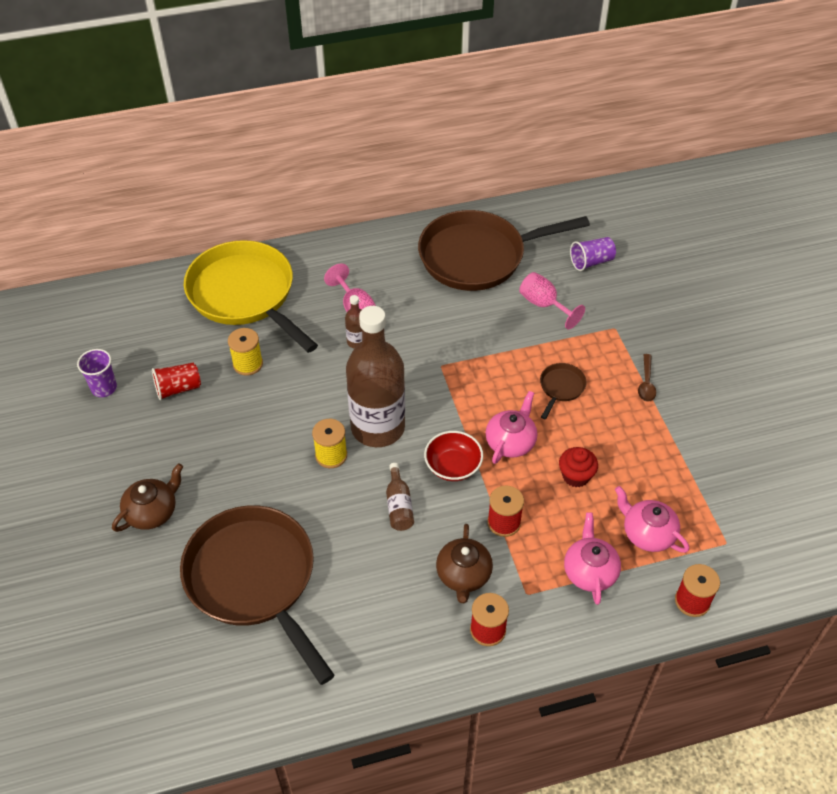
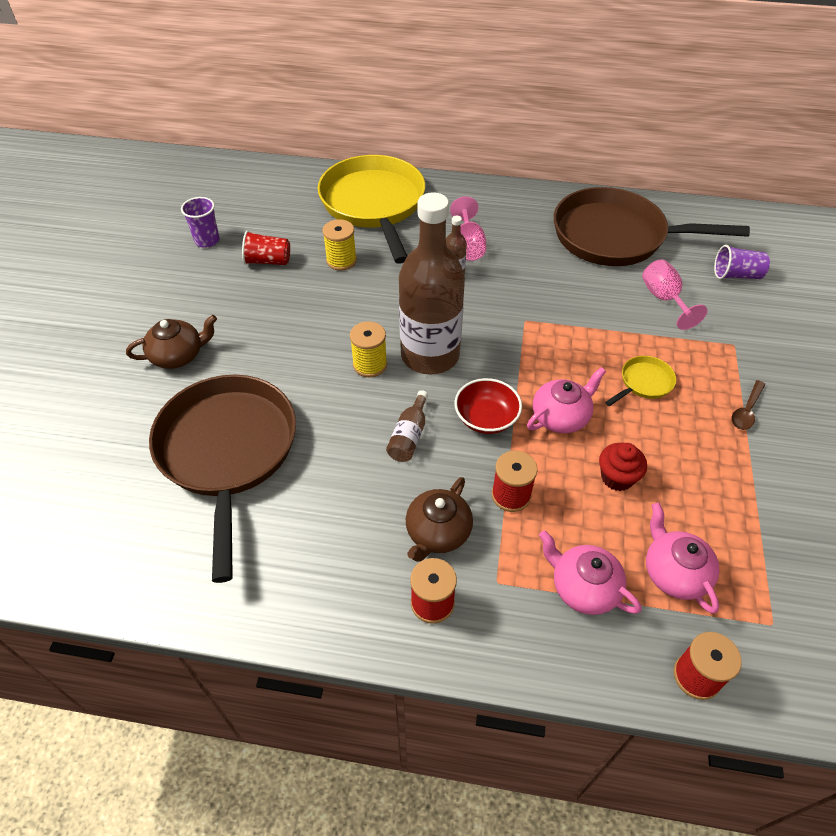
camera: 25 degrees right, 0 degrees up
(561, 388) = (644, 383): brown pan -> yellow pan
(589, 571) = (583, 587): pink teapot -> pink teapot turned 75 degrees counterclockwise

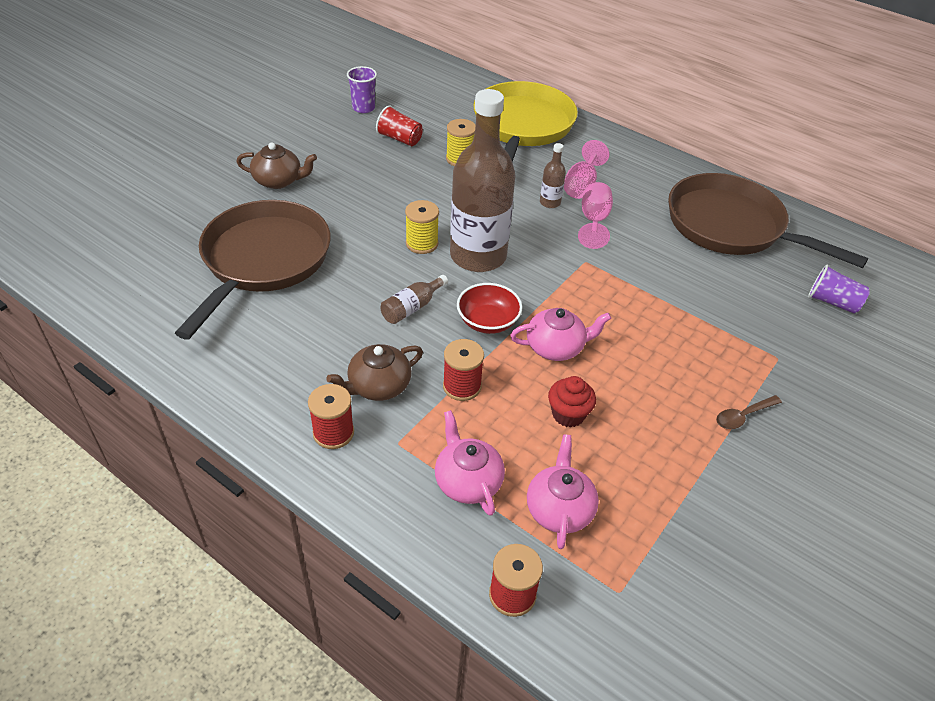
camera: 25 degrees right, 5 degrees down
(644, 383) = (658, 352): yellow pan -> none
(664, 299) = (737, 294): pink goblet -> pink goblet (594, 221)

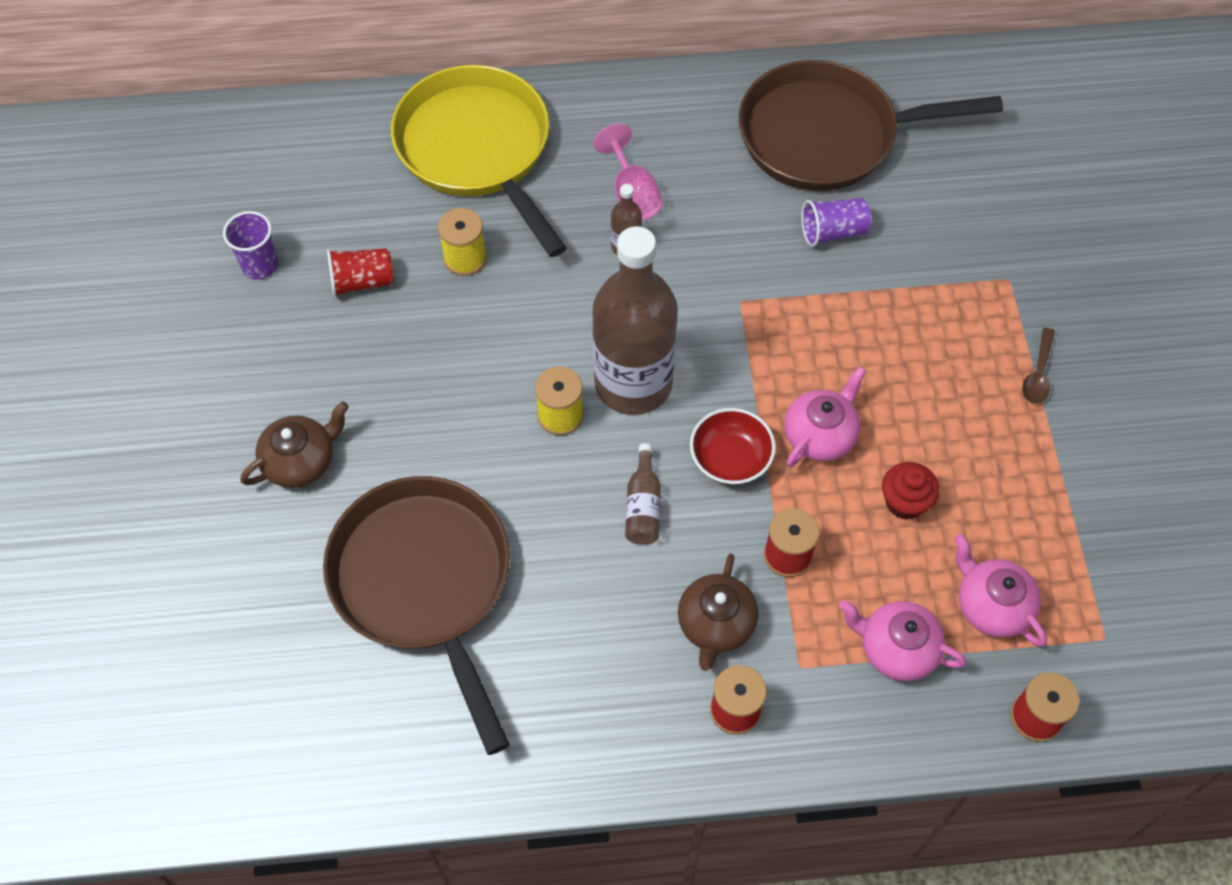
camera: 40 degrees left, 15 degrees up
(594, 221) = (694, 237): pink goblet -> none
(832, 302) = (995, 167): purple cup -> purple cup (833, 232)

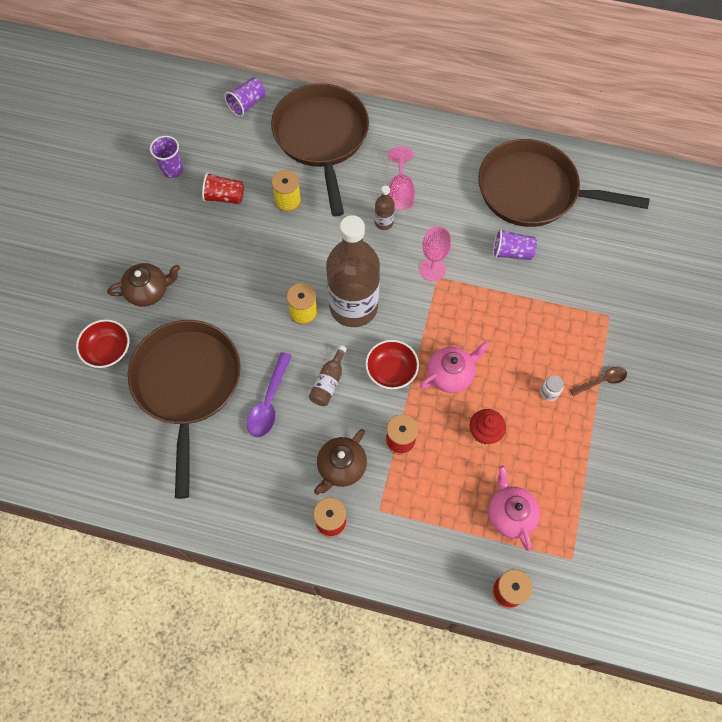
camera: 20 degrees right, 5 degrees up
(273, 573) = (108, 350): none -> red bowl
(338, 132) = (247, 104): none -> purple cup
(477, 150) = (321, 138): yellow pan -> brown pan
(565, 566) = (269, 402): none -> purple spoon
(728, 292) = (432, 269): none -> pink goblet
(896, 648) = (441, 519): pink teapot -> none
(971, 414) = (549, 392): none -> white jar
(1038, 374) = (601, 381): brown spoon -> brown spoon turned 150 degrees counterclockwise

